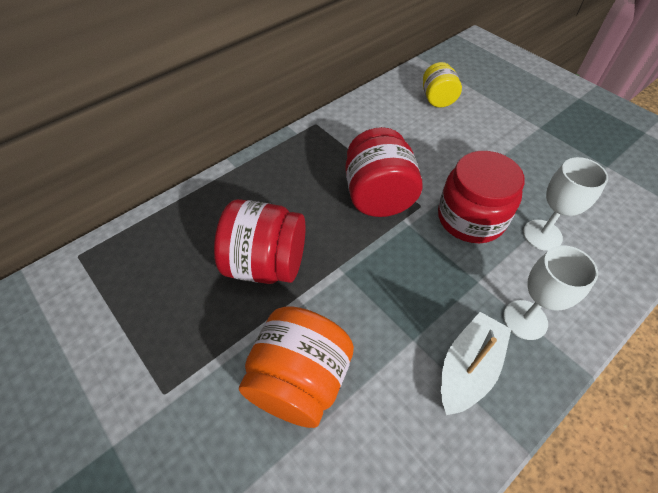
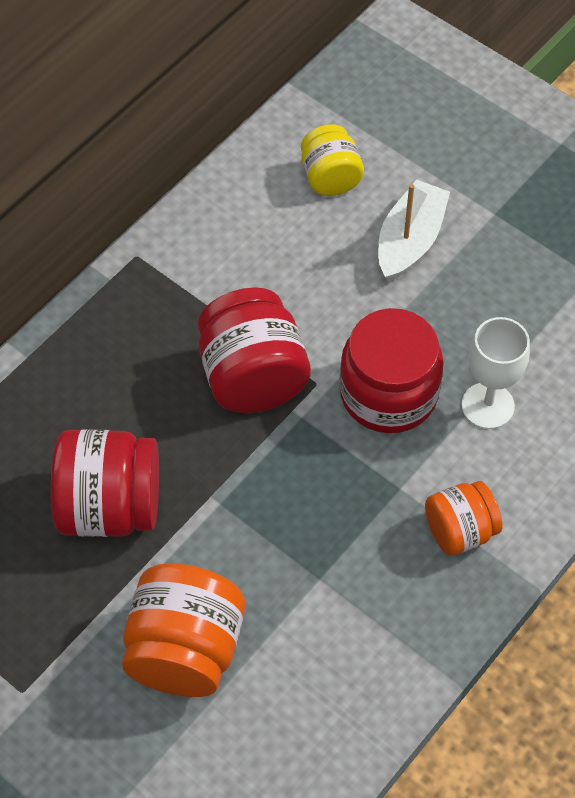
camera: 10 degrees left, 5 degrees up
(468, 368) = (389, 603): white boat -> white boat (410, 241)
(525, 319) = (459, 531): white goblet -> orange jar

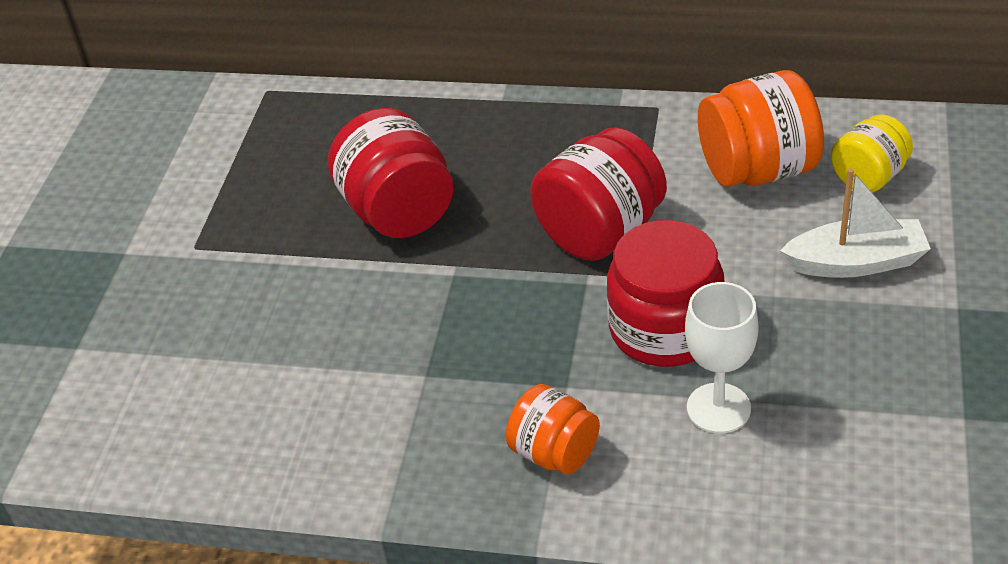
camera: 65 degrees right, 15 degrees down
(185, 650) = (293, 322): orange jar -> orange jar (758, 170)

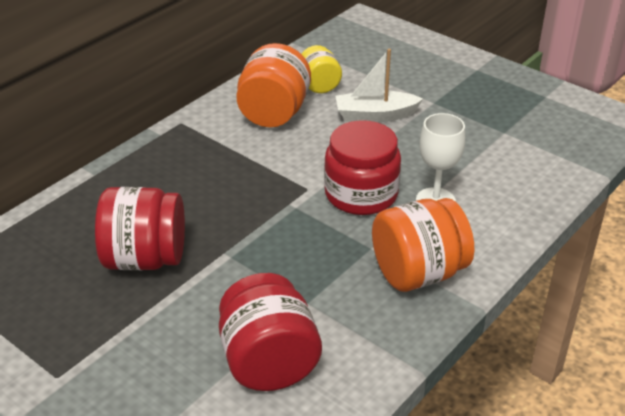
camera: 65 degrees left, 5 degrees down
(554, 453) = (418, 273): orange jar -> orange jar, size x1.64
(600, 232) = (260, 185): red jar -> red jar (269, 362)
(856, 262) = (375, 115): white boat -> white boat turned 120 degrees counterclockwise

